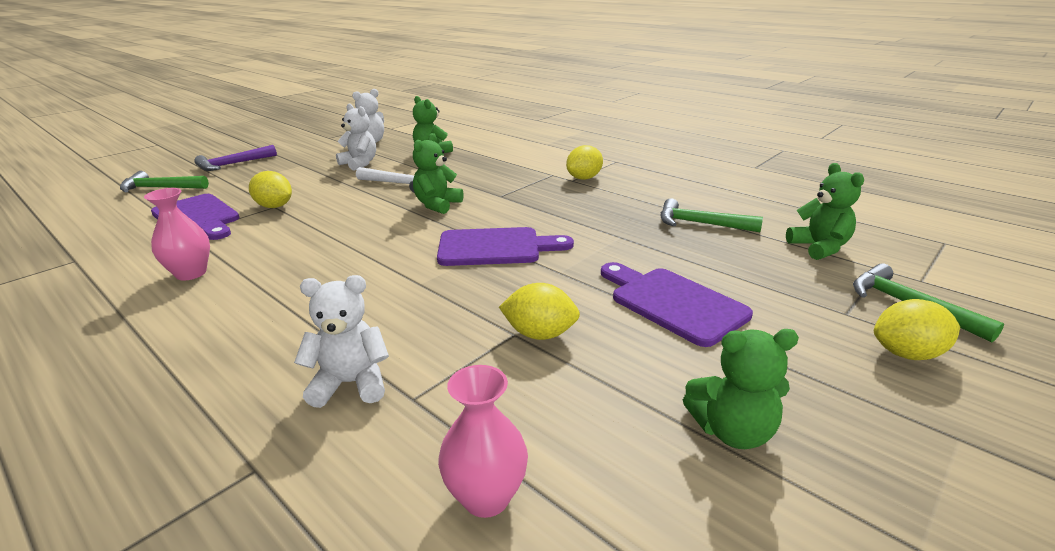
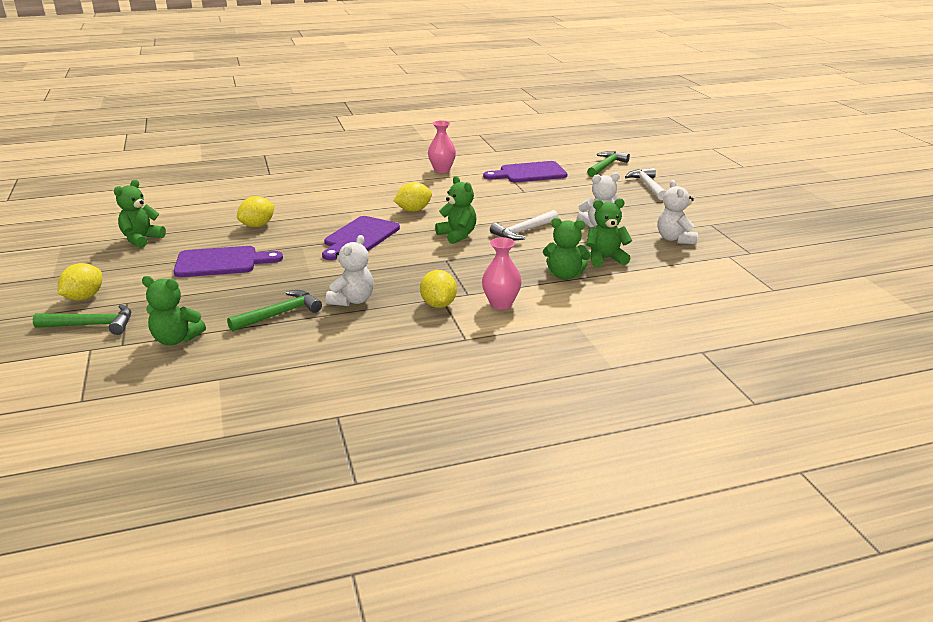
camera: 120 degrees right, 0 degrees up
(233, 164) = (648, 186): purple hammer -> white hammer
(274, 206) = (523, 191): yellow lemon -> yellow lemon (413, 210)
(351, 383) = (289, 189): white teddy bear -> white teddy bear (352, 300)
(478, 157) = (564, 275): none -> green teddy bear
(486, 497) = (198, 198): pink vase -> pink vase (501, 304)

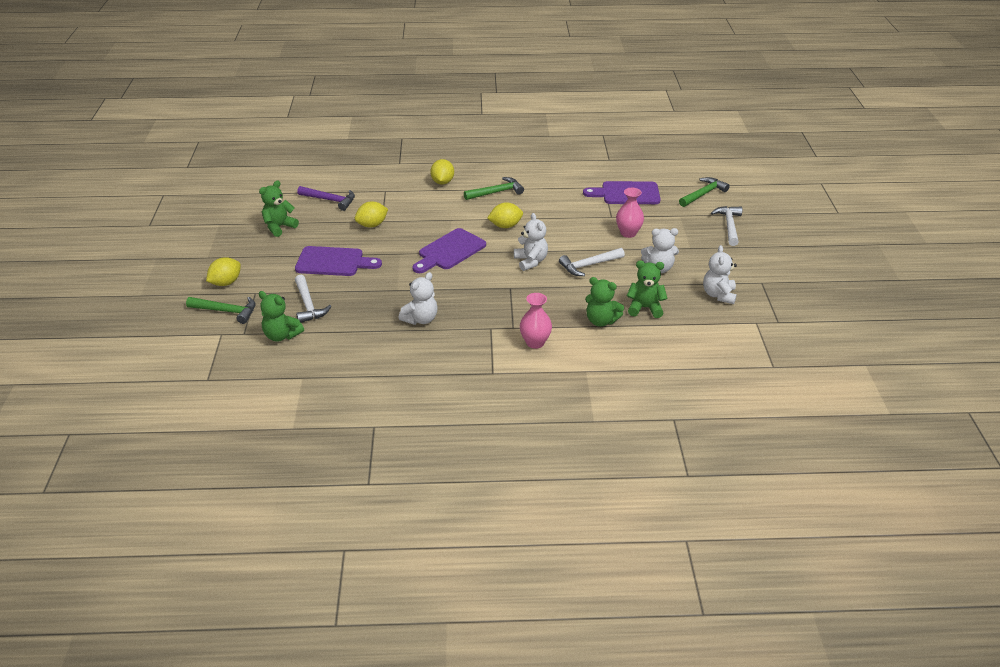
camera: 15 degrees right, 10 degrees up
(198, 210) = (330, 200): none -> purple hammer
(202, 305) = (308, 305): none -> white hammer
(279, 314) = (362, 324): green hammer -> green hammer (496, 192)
(438, 305) = (485, 335): yellow lemon -> yellow lemon (442, 182)
(442, 170) = (549, 179): pink vase -> pink vase (628, 233)
(457, 235) = (531, 261): green teddy bear -> white teddy bear

